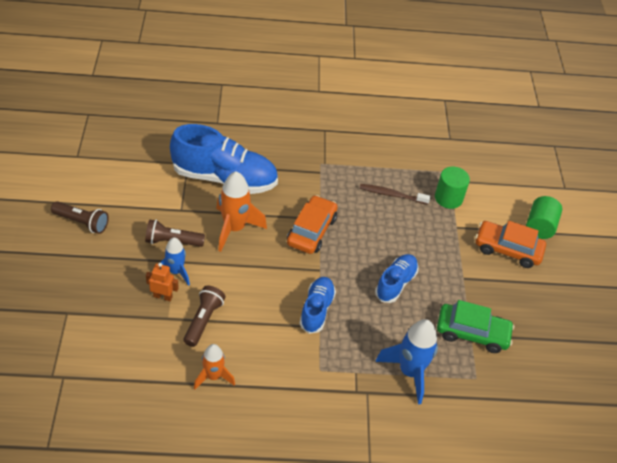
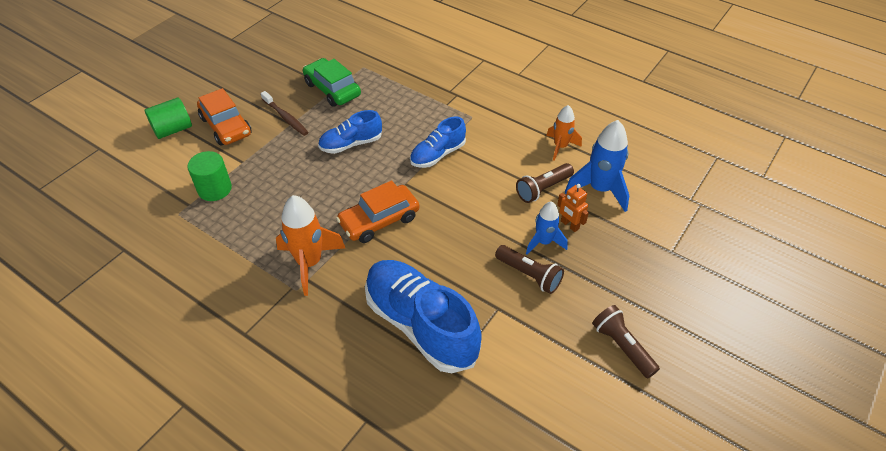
camera: 140 degrees left, 0 degrees up
(234, 229) = (455, 258): orange rocket -> orange rocket (310, 263)
(392, 195) = (263, 218): brown toothbrush -> brown toothbrush (286, 117)
(409, 372) = (406, 88): blue rocket -> blue rocket (600, 189)

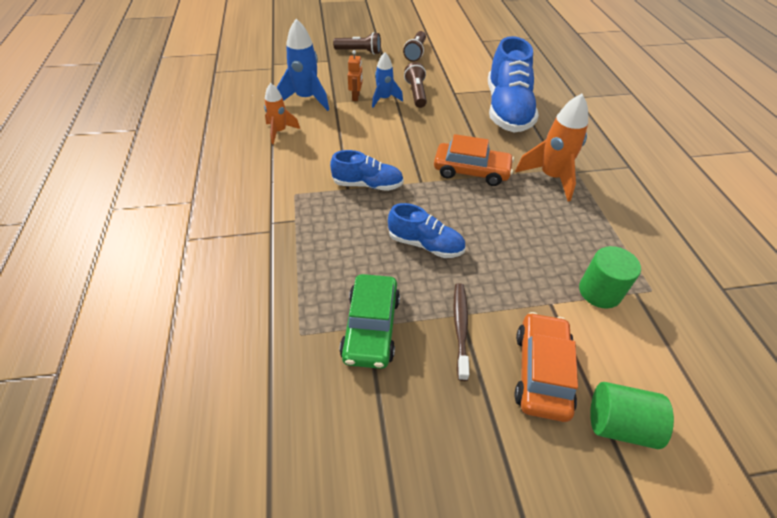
camera: 135 degrees left, 0 degrees up
(543, 189) = (337, 119): brown flashlight -> brown flashlight (359, 52)

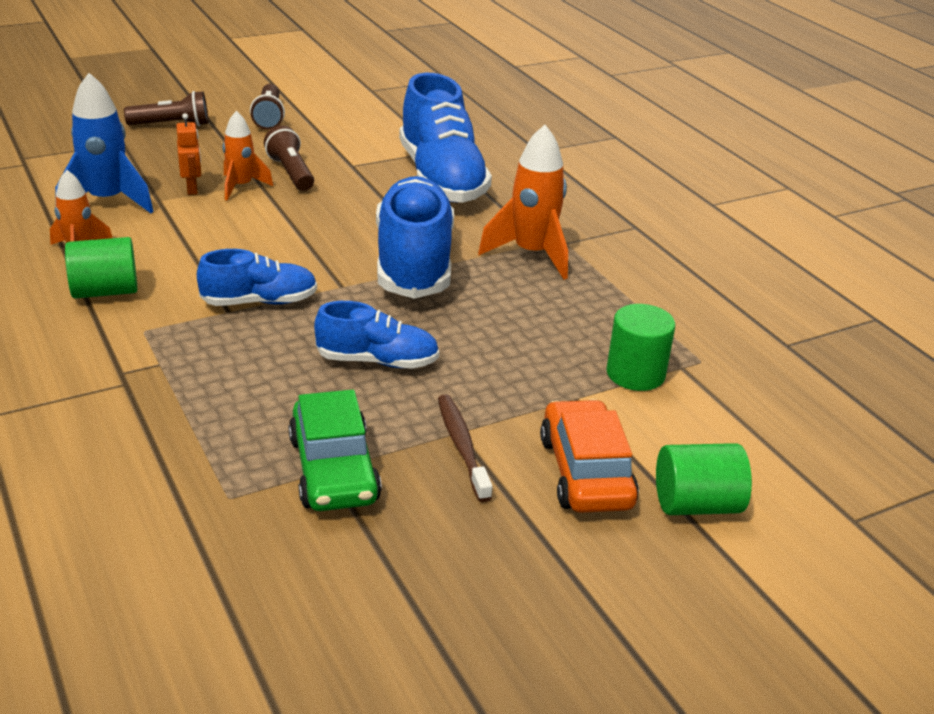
camera: 20 degrees left, 15 degrees down
(283, 161) = (105, 291): none -> green cylinder
(384, 99) = (241, 187): blue rocket -> orange rocket
(471, 171) = (414, 262): orange car -> blue shoe

